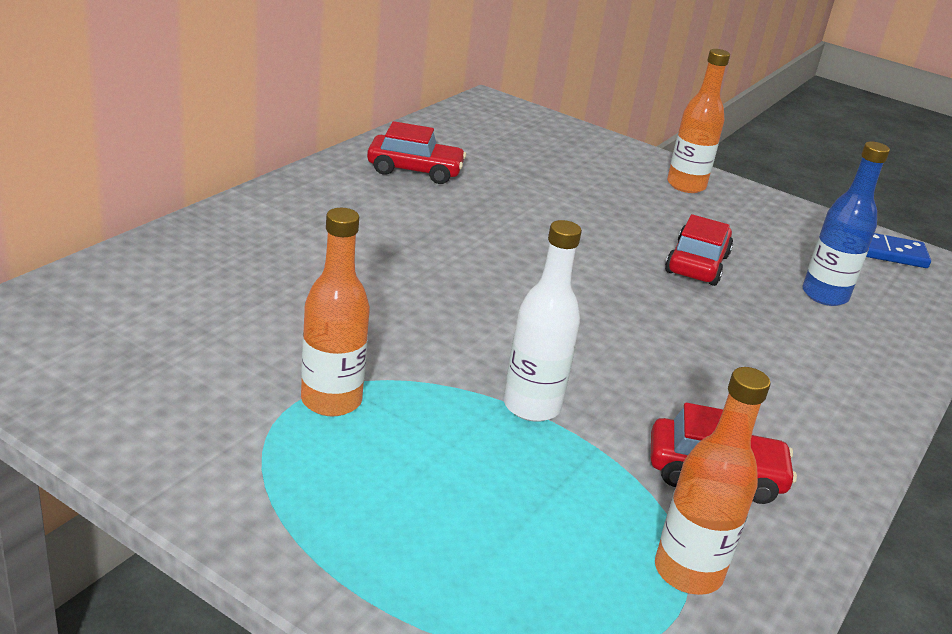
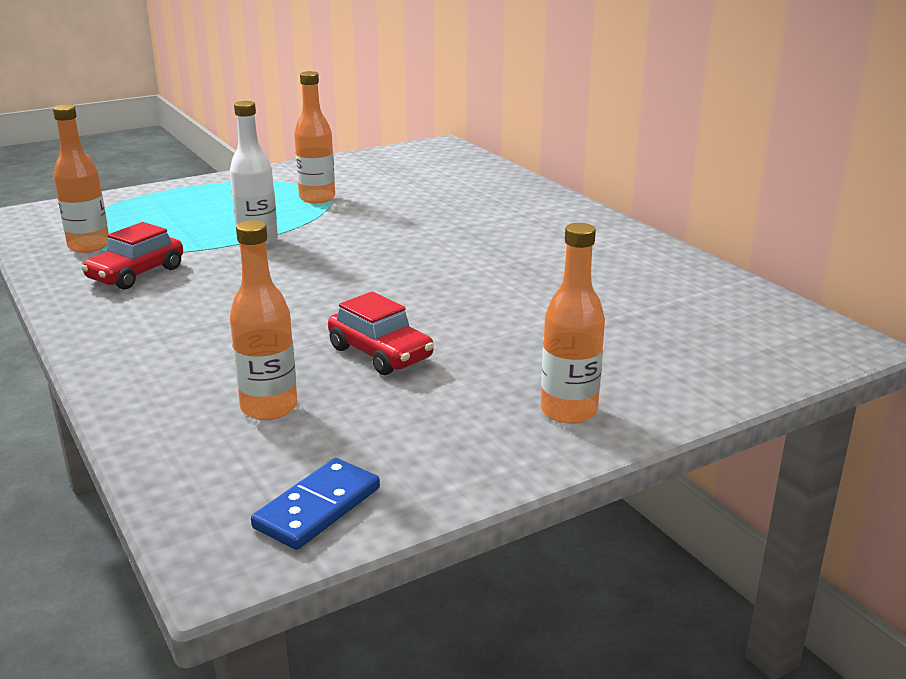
camera: 120 degrees right, 5 degrees down
(415, 170) = (629, 266): red car -> none
(824, 295) = (269, 408): blue bottle -> orange bottle

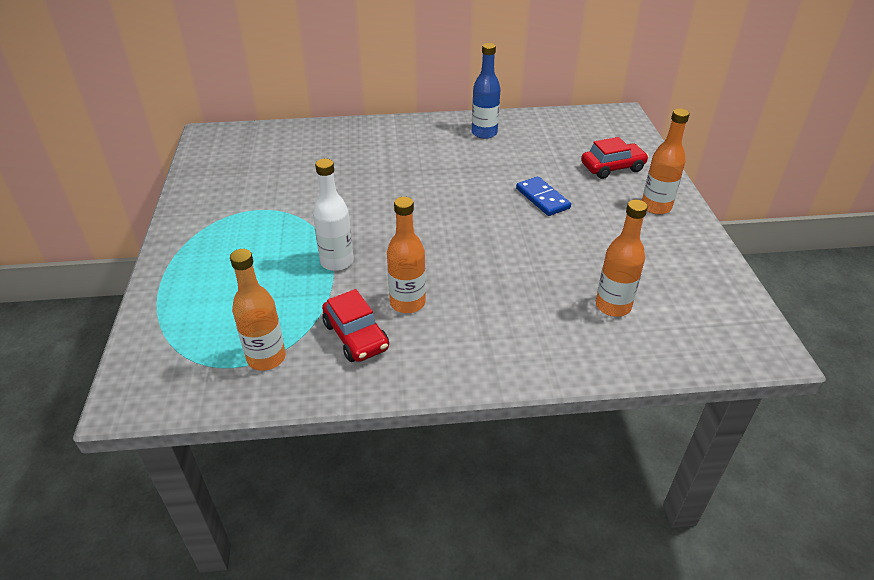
camera: 65 degrees left, 15 degrees up
(317, 198) = (270, 216): orange bottle -> orange bottle (407, 303)
(317, 508) = (726, 309): blue domino -> blue domino (542, 198)
(380, 353) = (562, 249): red car -> red car (612, 167)
(627, 258) = (484, 133): none -> blue bottle

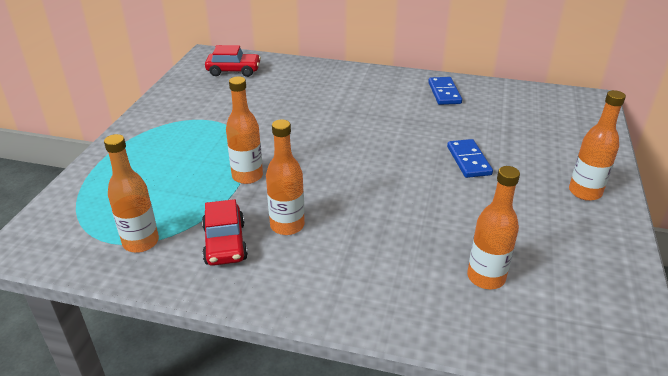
camera: 20 degrees right, 5 degrees down
(337, 262) = (247, 176): white bottle -> orange bottle
(484, 133) = (444, 93): blue bottle -> blue domino
(612, 167) = (557, 146): red car -> red car (233, 71)

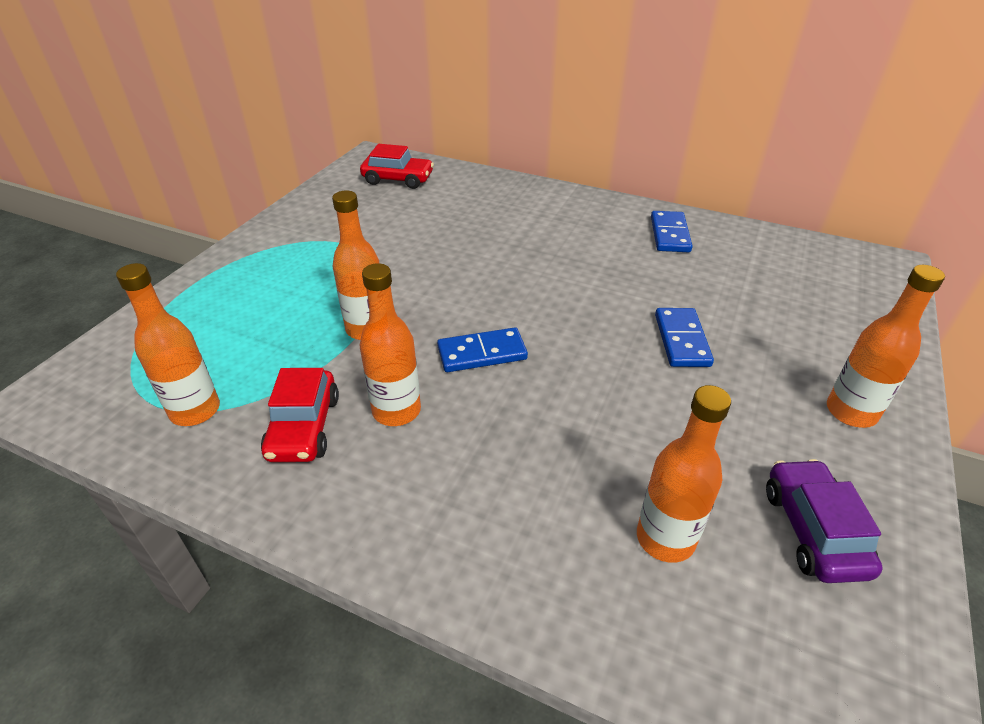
camera: 10 degrees right, 5 degrees up
(335, 183) = (482, 353): none -> blue domino
(574, 261) = (813, 530): none -> purple car

